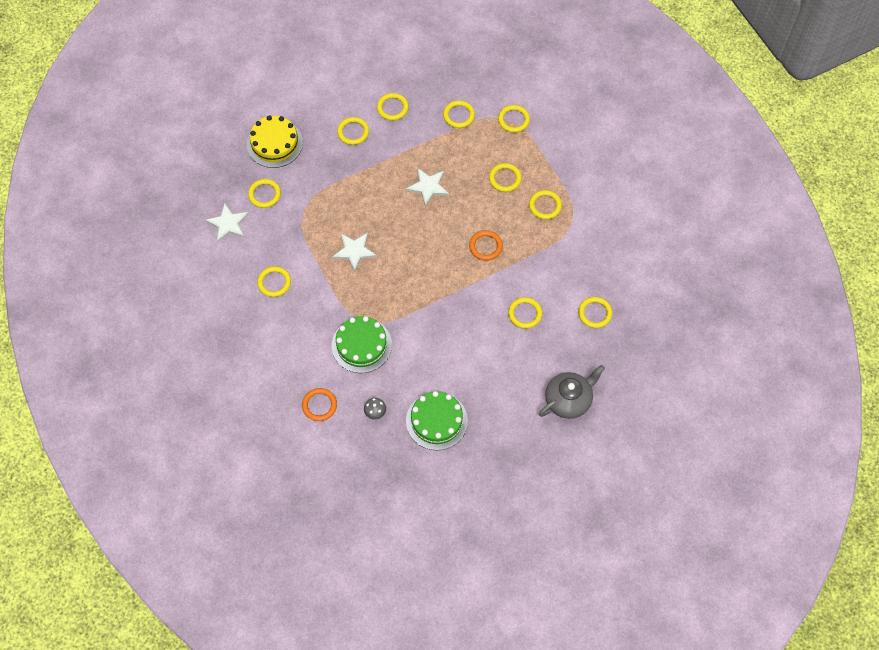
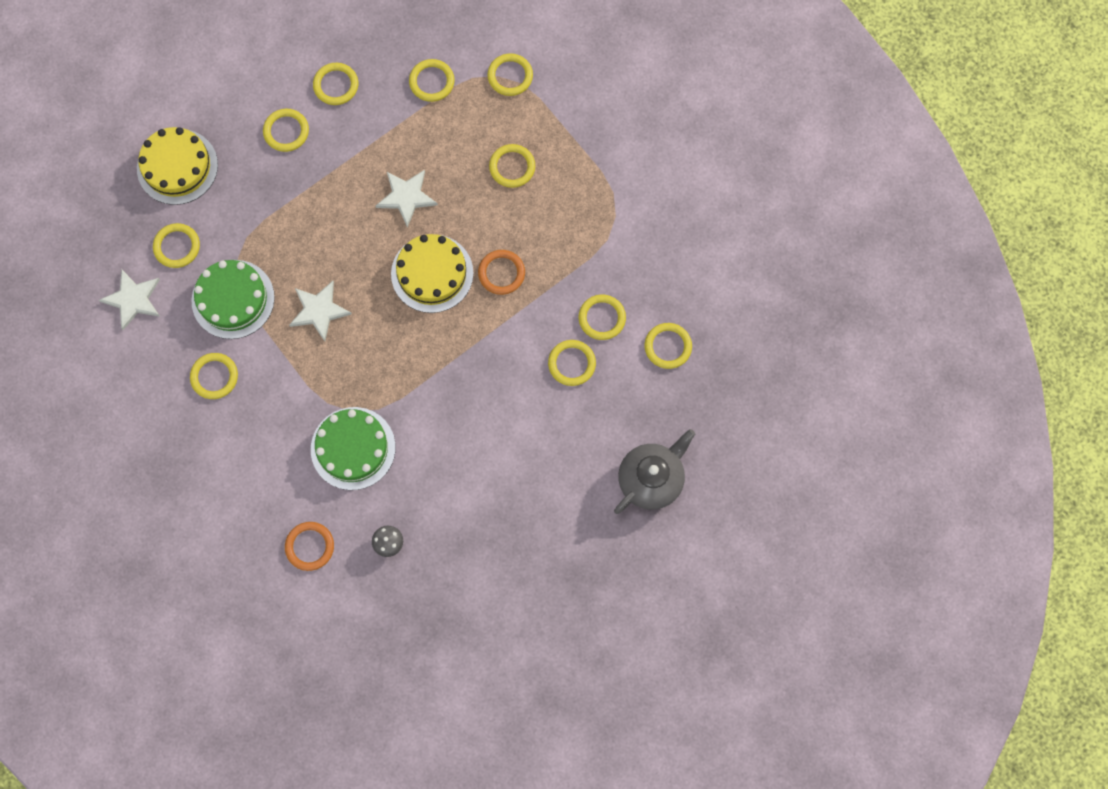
camera: 10 degrees left, 10 degrees up
(436, 421) = (475, 540): green cake -> green cake (233, 299)
(437, 239) = (432, 273): none -> yellow cake
(545, 206) = (574, 199): yellow ring -> yellow ring (602, 318)

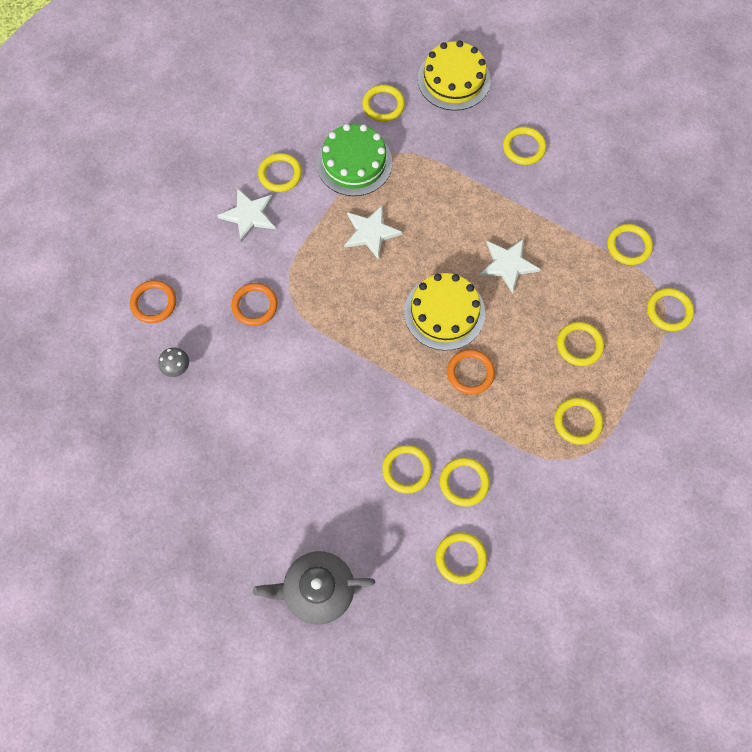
camera: 70 degrees right, 5 degrees down
(133, 299) = (324, 91): white star -> white star (249, 215)
(336, 85) = (585, 170): yellow ring -> yellow ring (577, 422)
(353, 448) = (255, 305): green cake -> orange ring
(651, 479) = (317, 589): grey teapot -> grey teapot turned 150 degrees clockwise

